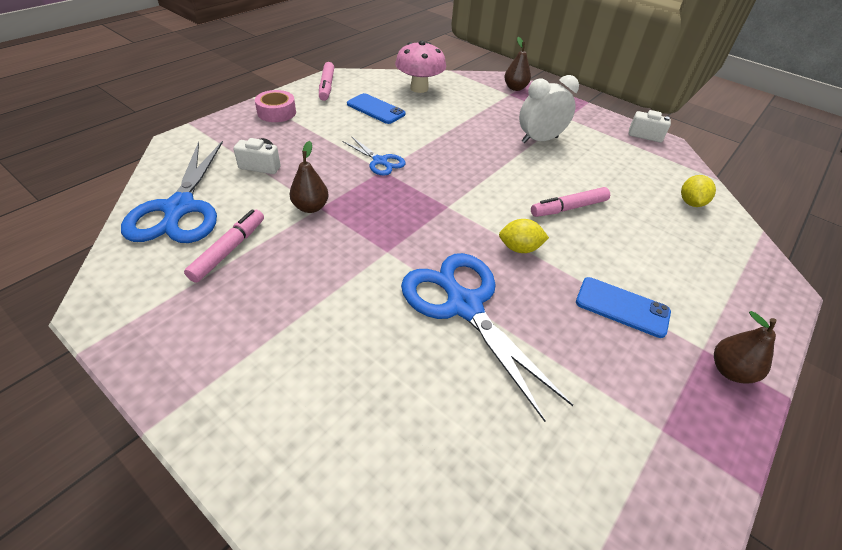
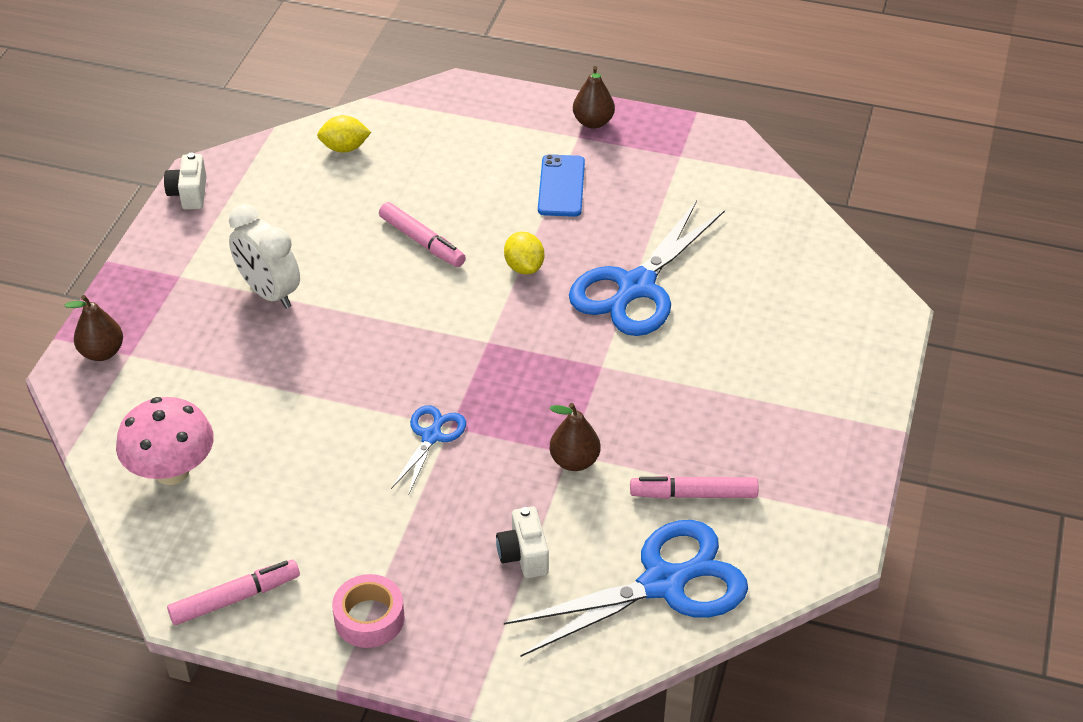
camera: 110 degrees left, 0 degrees up
(376, 109) = (282, 498): blue phone -> none

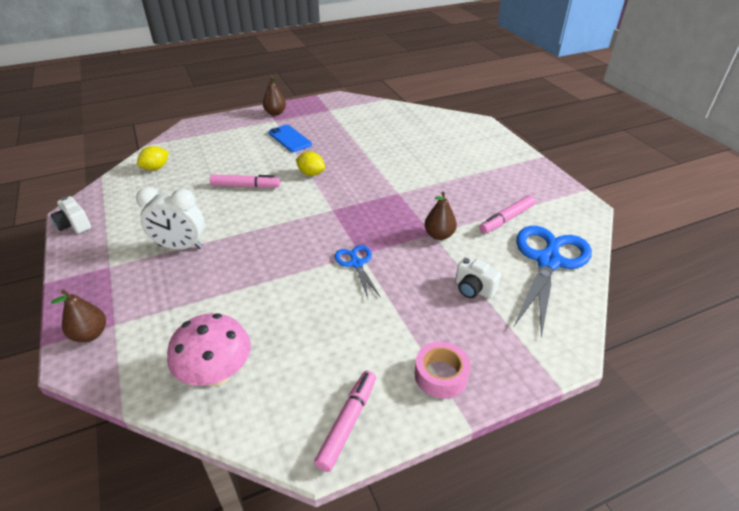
camera: 40 degrees left, 5 degrees down
(635, 287) = (372, 158): blue scissors -> none

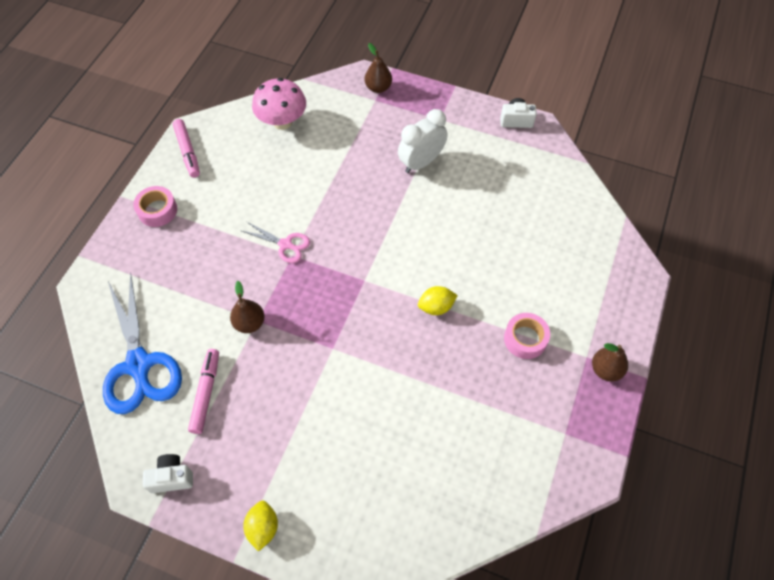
camera: 135 degrees right, 20 degrees up
(156, 168) = (565, 203): yellow lemon -> yellow lemon (263, 527)
(245, 186) = (466, 245): pink marker -> none
(289, 139) = (525, 339): blue phone -> pink tape
(356, 263) = (286, 245): blue scissors -> pink scissors
(473, 289) = (181, 288): white camera -> white camera (172, 477)

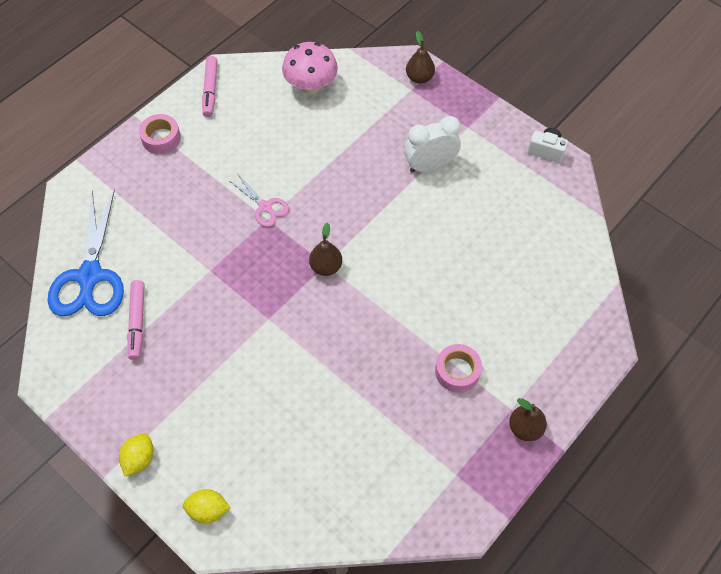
camera: 20 degrees right, 0 degrees up
(172, 477) = (79, 386): white camera -> none
(206, 393) = (137, 322): pink marker -> pink marker turned 150 degrees clockwise
(249, 323) = (202, 270): brown pear -> brown pear (326, 267)
(436, 307) = (383, 312): yellow lemon -> yellow lemon (208, 510)

